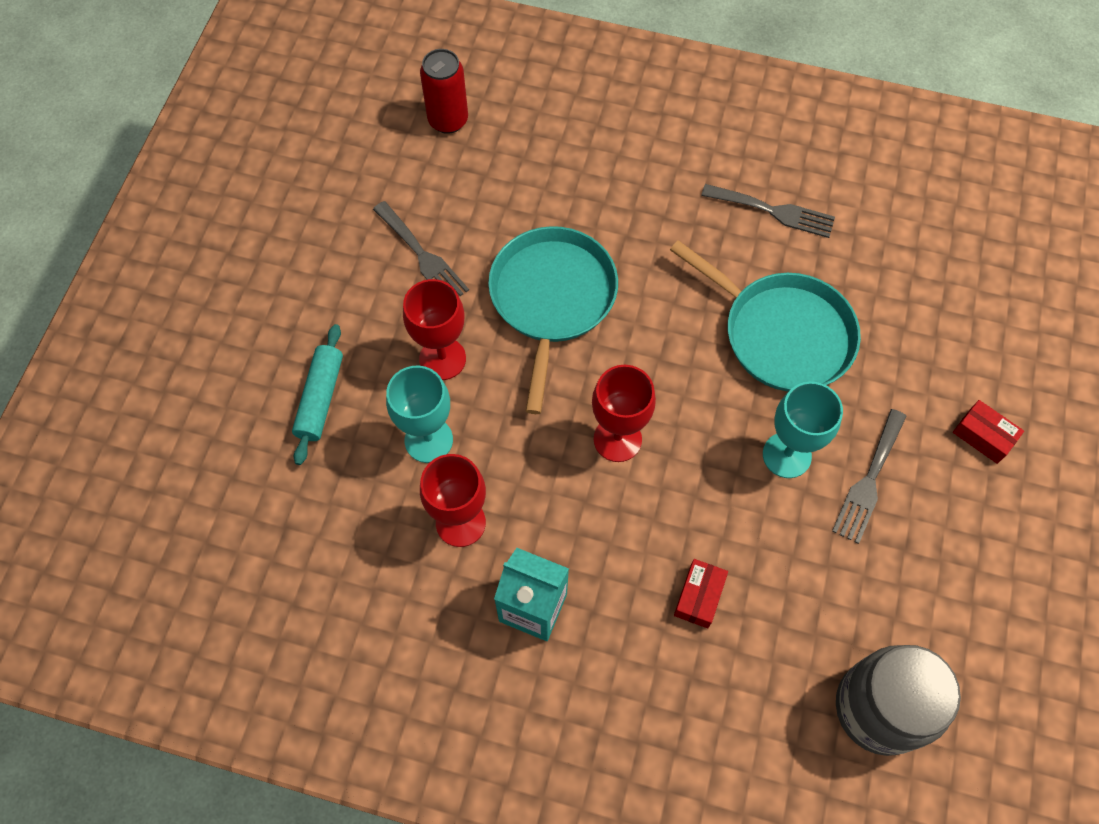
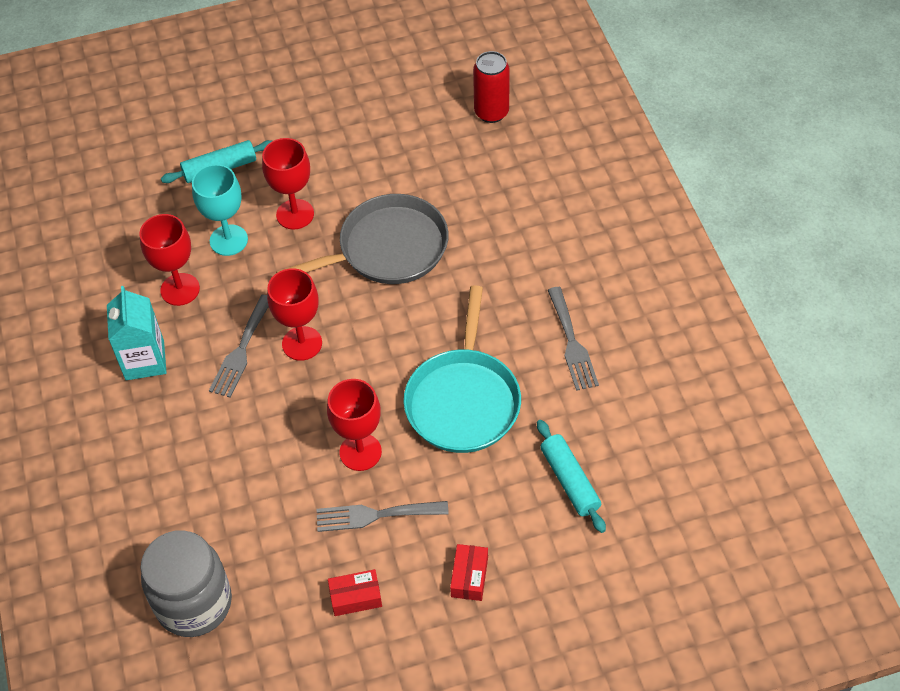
camera: 60 degrees right, 10 degrees down
(422, 256) = (367, 160): grey fork -> grey fork (241, 350)
(552, 299) = (388, 248): turquoise pan -> grey pan
(699, 596) = (212, 451): red box -> red box (356, 597)
(786, 455) = (360, 452): turquoise goblet -> red goblet
(924, 298) = (569, 481): none -> turquoise rolling pin

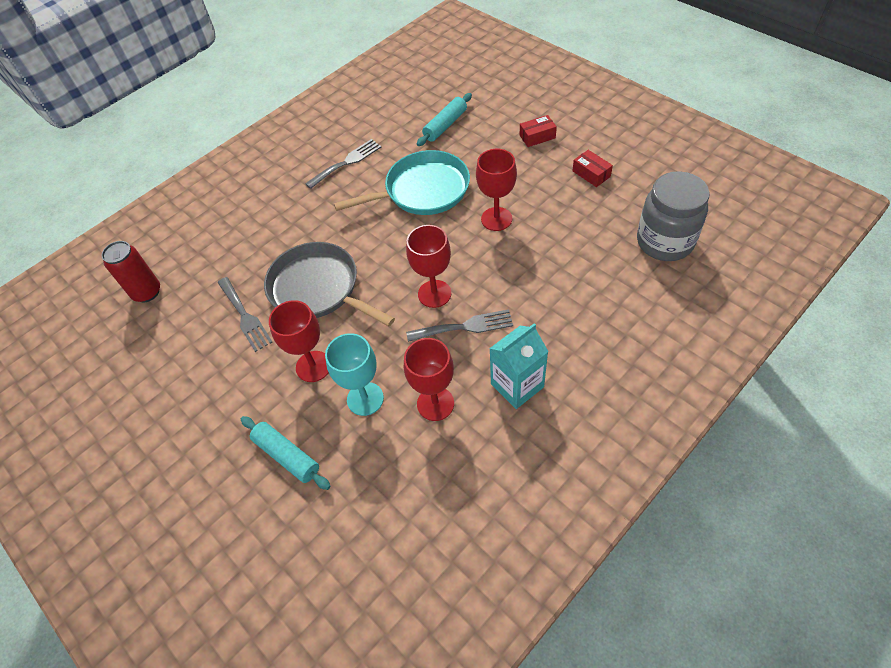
camera: 115 degrees left, 0 degrees up
(375, 515) = (533, 191): grey fork -> grey fork (245, 316)

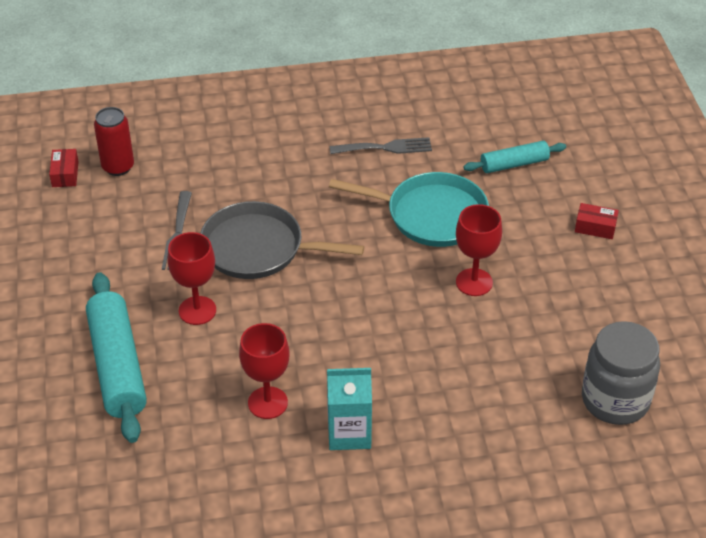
camera: 30 degrees right, 10 degrees down
(287, 456) = (117, 366): turquoise rolling pin -> turquoise rolling pin, size x1.76
(318, 288) = (258, 248): grey pan -> grey pan turned 60 degrees counterclockwise
(365, 399) = (215, 362): turquoise goblet -> none
(434, 294) = (352, 314): red goblet -> none
(465, 327) = (352, 358): grey fork -> none
(591, 174) = (611, 295): red box -> red box (65, 174)

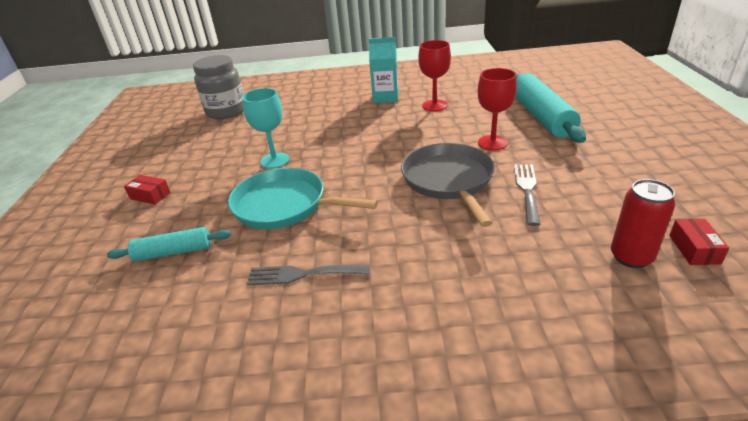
camera: 170 degrees left, 10 degrees down
(258, 248) = (448, 180): grey pan -> grey pan turned 120 degrees counterclockwise
(474, 282) = (275, 160): red goblet -> turquoise goblet

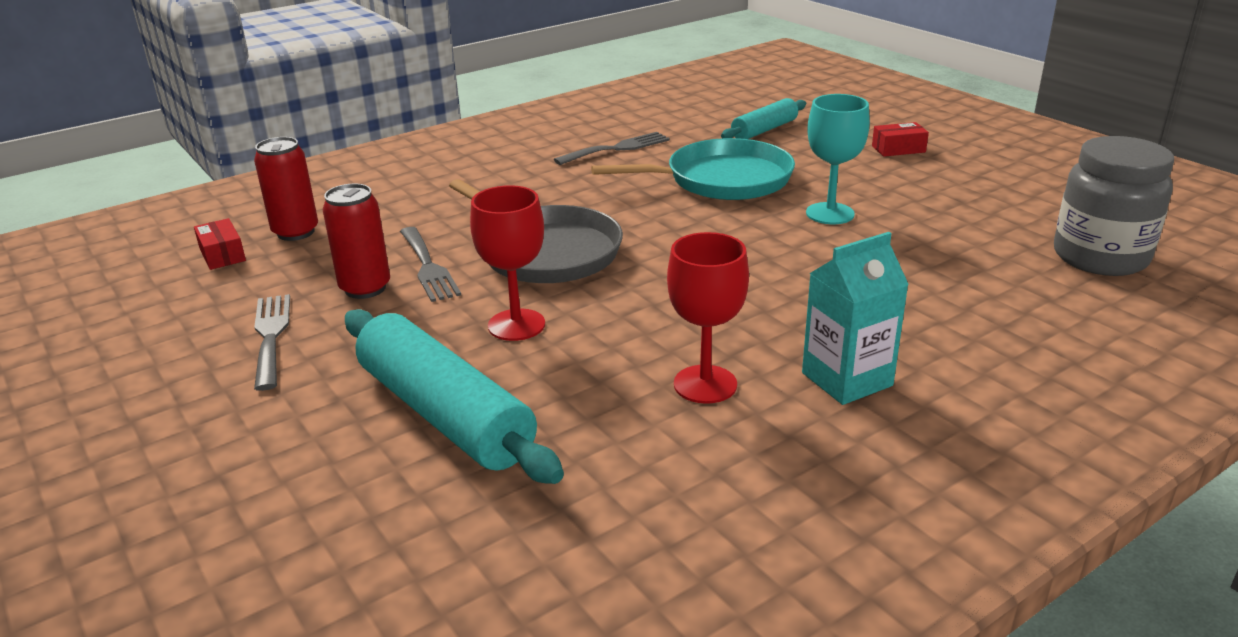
camera: 145 degrees right, 5 degrees down
(572, 185) = (365, 288): none -> red can
(630, 168) = (271, 336): none -> grey fork

